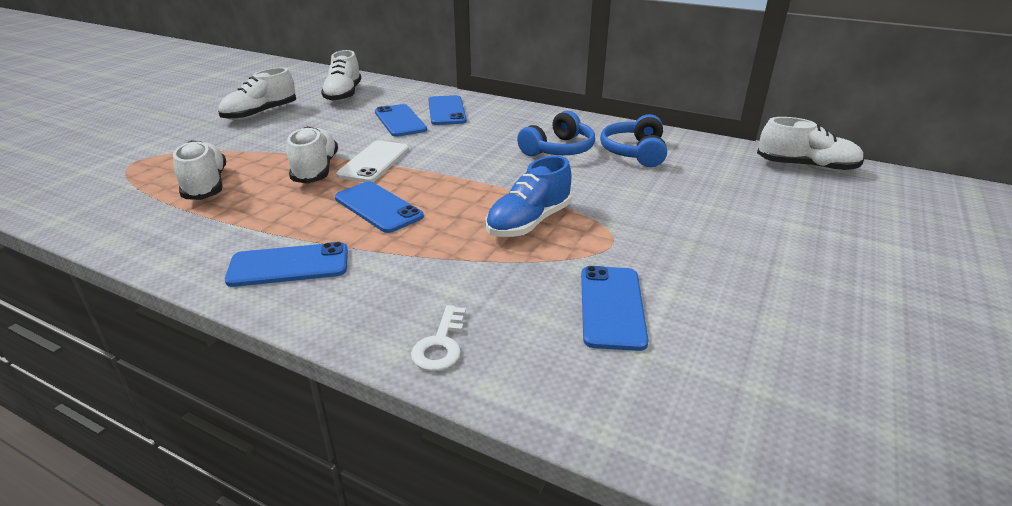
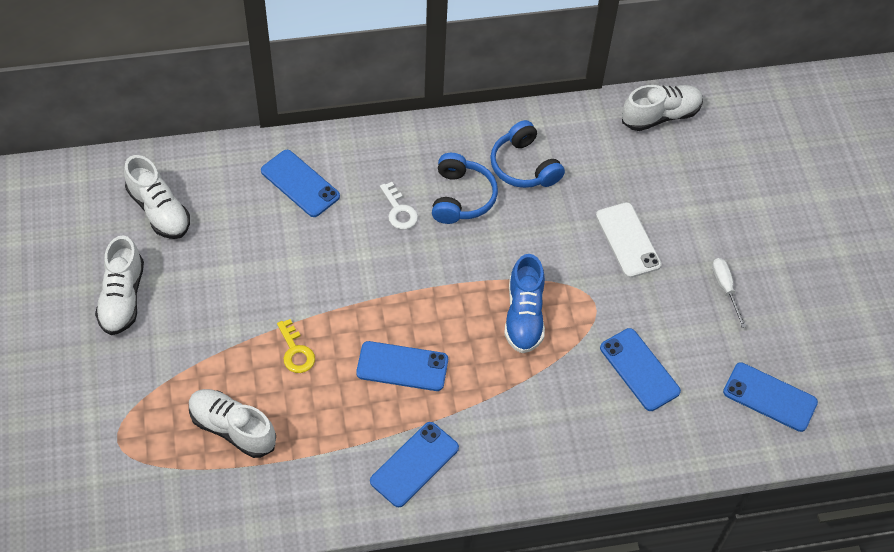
camera: 40 degrees left, 25 degrees up
(316, 170) = (295, 351): white shoe -> yellow key
(374, 162) = (330, 310): white phone -> white phone (628, 240)
(400, 121) = (276, 229): blue phone -> blue phone (769, 397)
(441, 344) = (575, 463): white key -> white key (399, 210)
(792, 291) = (725, 288): none -> white screwdriver

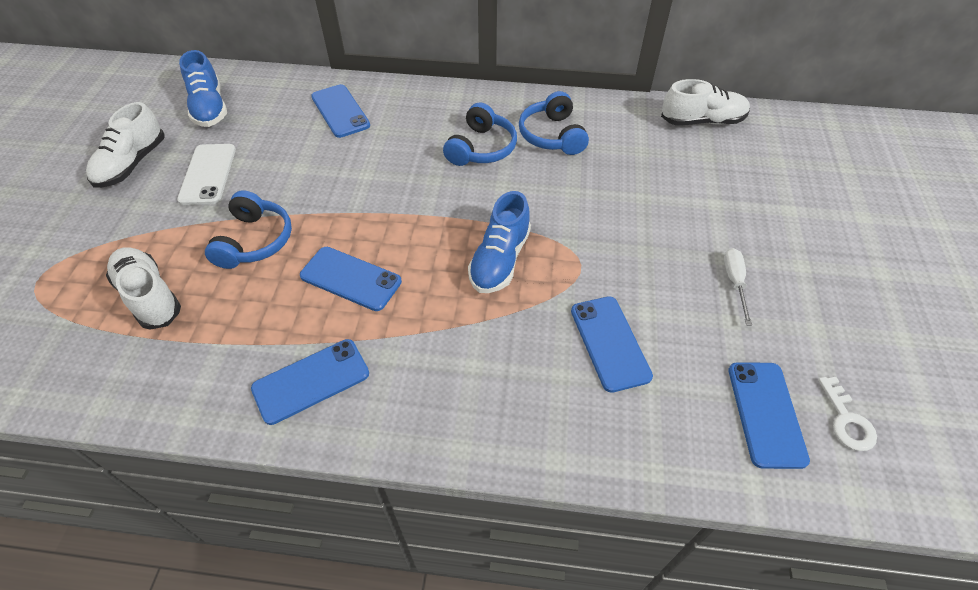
camera: 20 degrees right, 5 degrees down
(159, 210) = (209, 108): white shoe -> blue shoe
(295, 351) = (254, 241): yellow key -> blue headphones
(399, 210) = (417, 147): white key -> white key (846, 420)
(628, 240) = (637, 215): white phone -> white phone (208, 174)
(769, 397) = (766, 413): blue phone -> blue phone turned 45 degrees clockwise

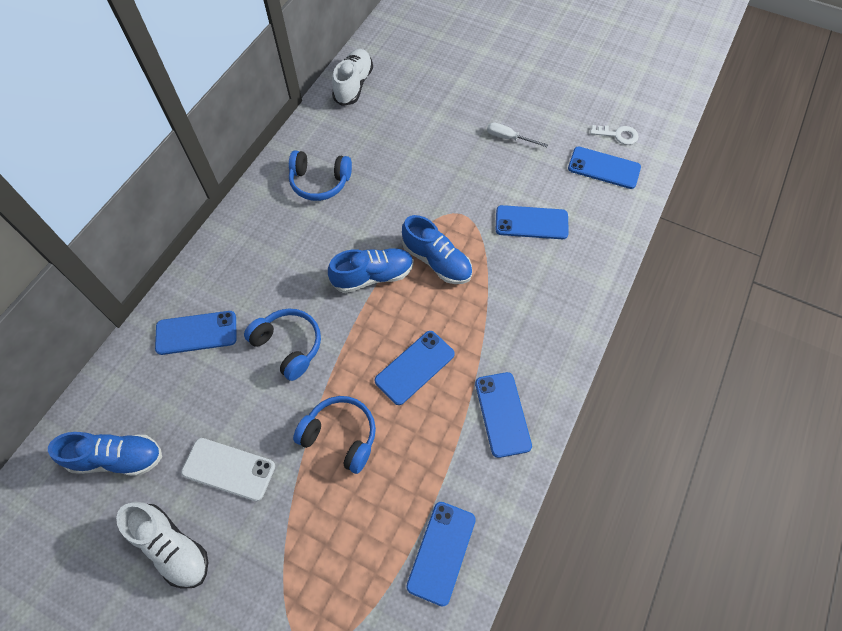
camera: 70 degrees left, 10 degrees up
(131, 364) = (441, 552): none -> blue phone
(149, 296) = (371, 534): white shoe -> none
(454, 211) = (373, 276): none -> blue shoe
(481, 148) = (309, 235): blue headphones -> blue headphones (288, 346)

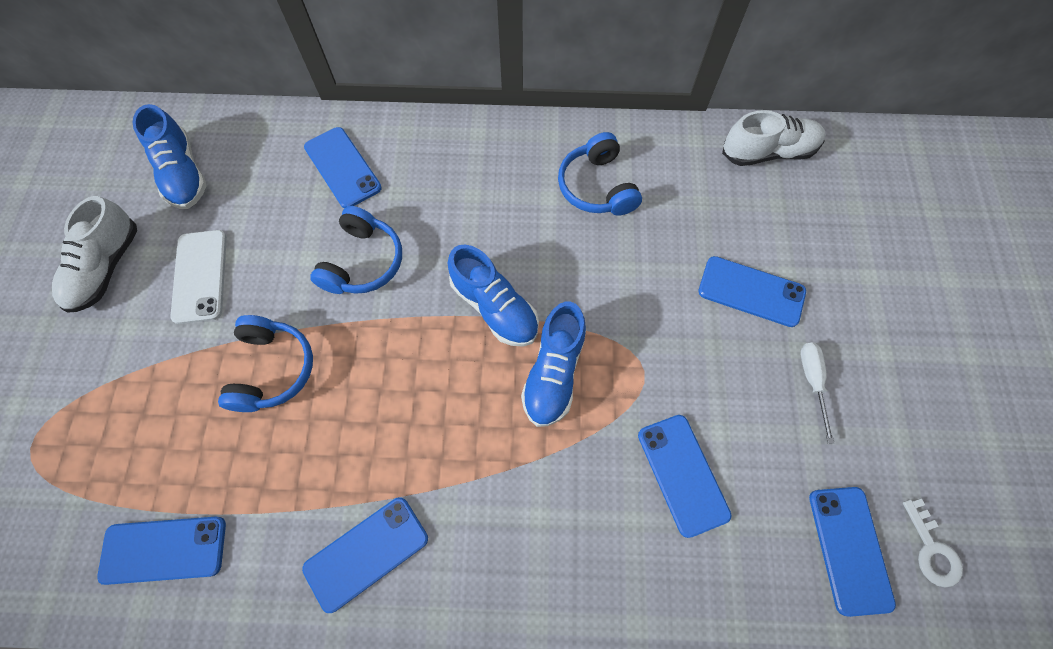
camera: 65 degrees right, 5 degrees up
(414, 367) = (390, 413): blue phone -> blue phone (751, 291)

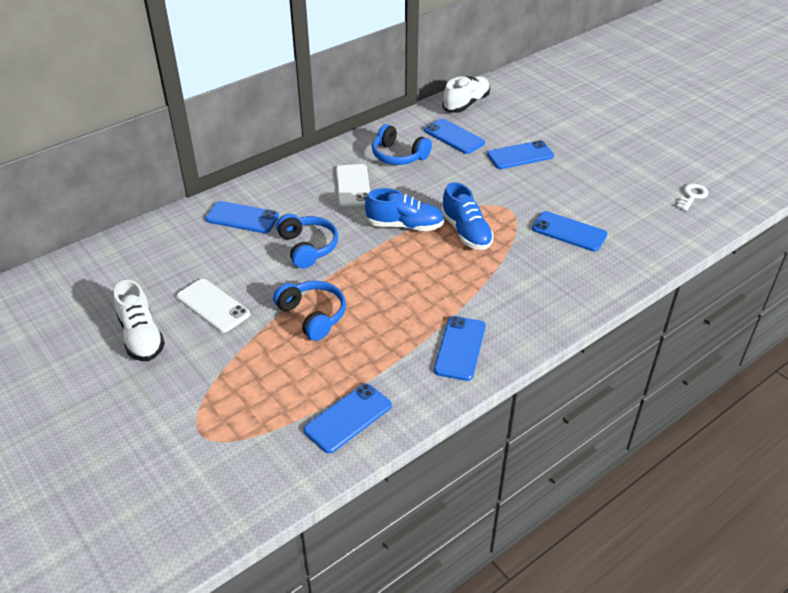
camera: 40 degrees left, 25 degrees down
(183, 174) = (137, 271): blue shoe -> none
(499, 200) = (353, 185): none -> white phone
(812, 382) = (584, 171): white screwdriver -> none
(849, 549) = (663, 215): blue phone -> blue phone (454, 137)
(931, 549) = (692, 196): white key -> white key turned 90 degrees counterclockwise

